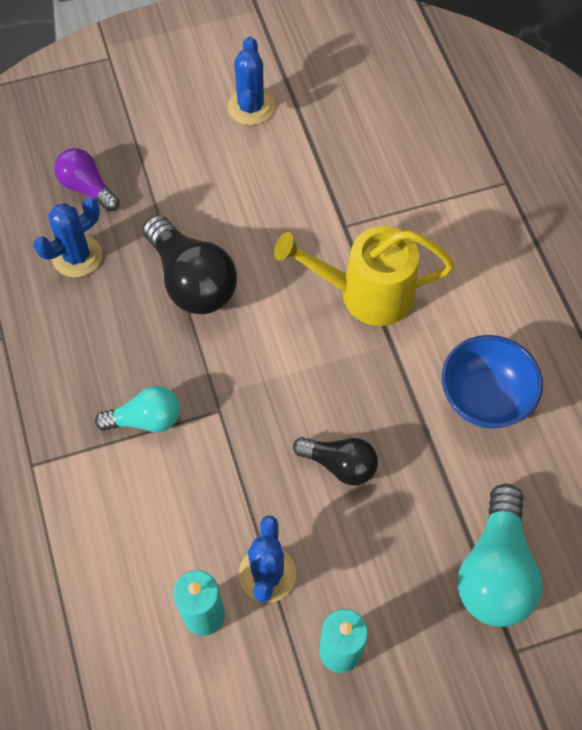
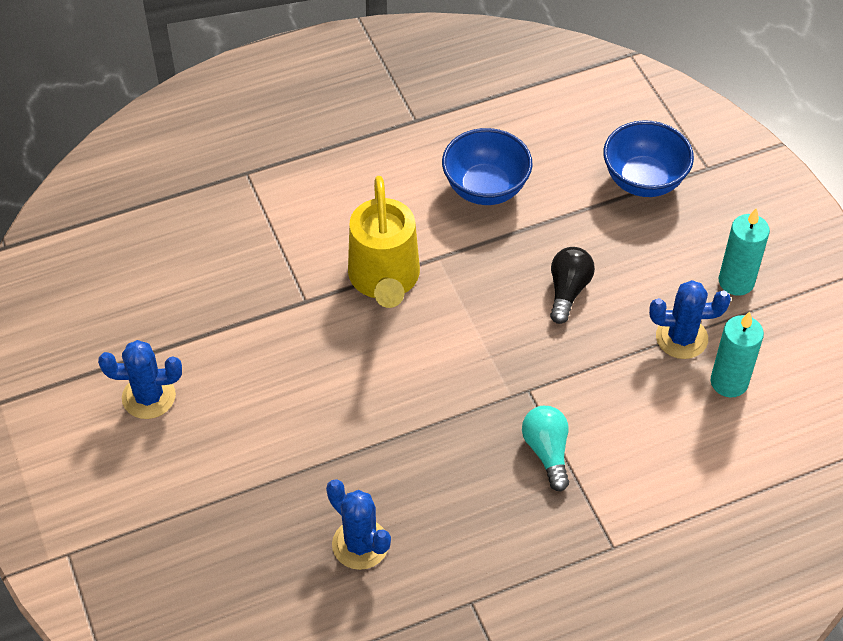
camera: 95 degrees left, 10 degrees down
(87, 187) = (266, 548): purple light bulb -> none
(192, 280) = (382, 429): black light bulb -> none
(495, 570) = (643, 180): turquoise light bulb -> blue bowl

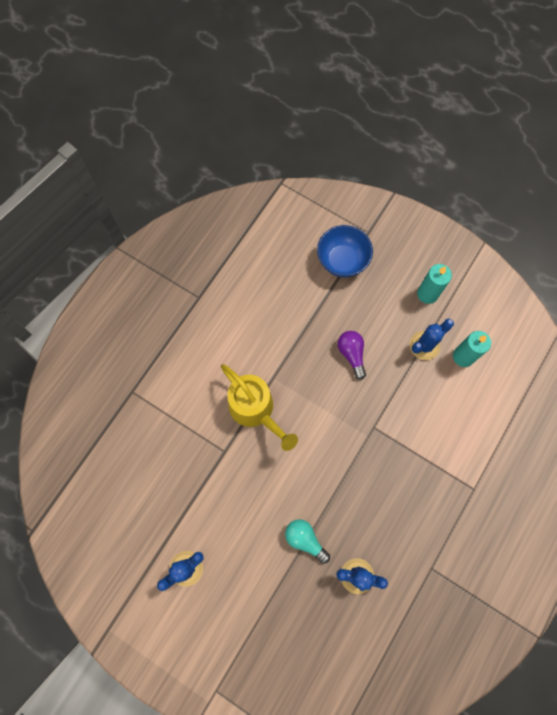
camera: 35 degrees left, 20 degrees up
(485, 188) = (266, 318): blue bowl -> none
(547, 452) = (407, 457): turquoise light bulb -> turquoise light bulb (305, 539)
(568, 291) = (351, 354): black light bulb -> purple light bulb

